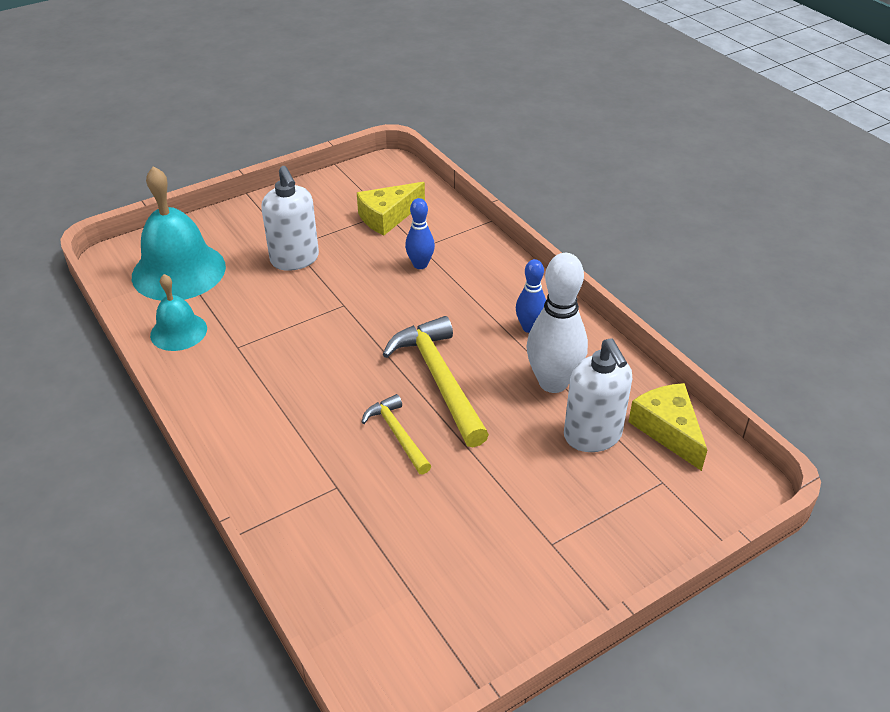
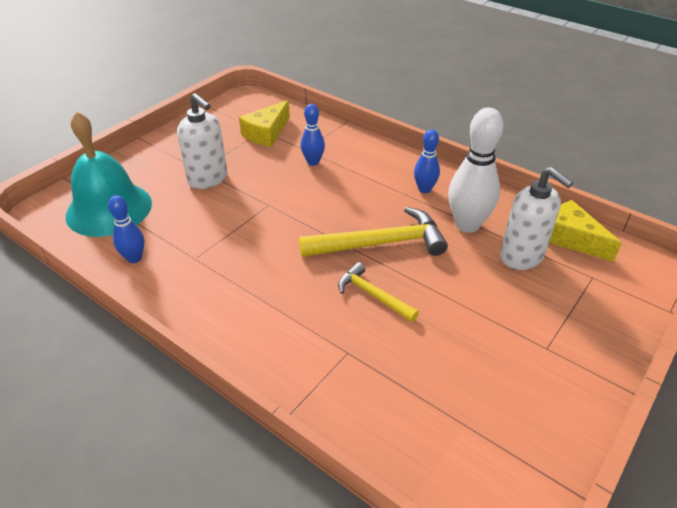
camera: 20 degrees left, 0 degrees up
(178, 331) = (134, 258): turquoise bell -> blue bowling pin
(439, 379) = (380, 243): yellow hammer -> yellow hammer turned 120 degrees clockwise

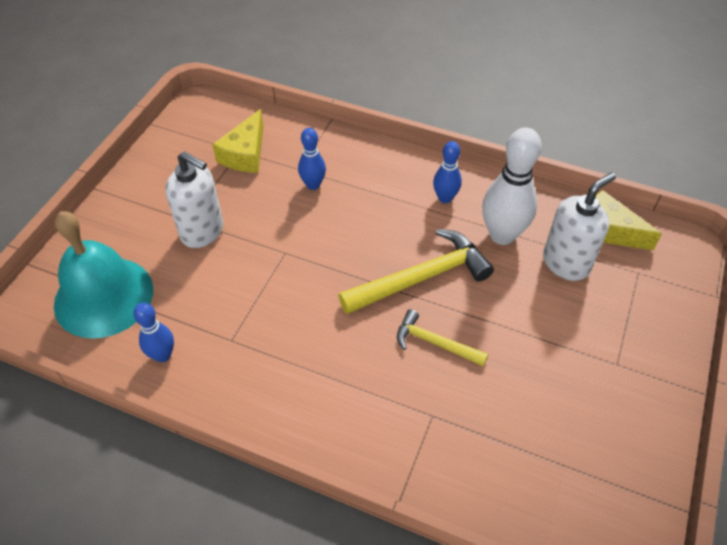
camera: 15 degrees left, 10 degrees up
(521, 256) = (566, 263): white soap dispenser -> white soap dispenser turned 75 degrees counterclockwise

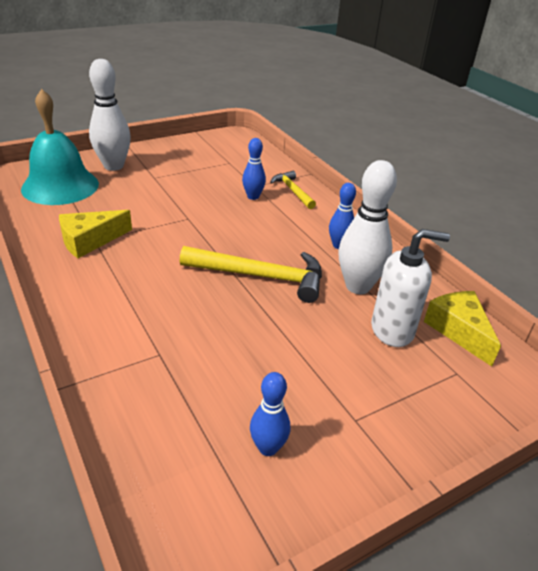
camera: 35 degrees right, 15 degrees down
(125, 231) = (113, 166): none -> white bowling pin
(162, 355) = (49, 226): blue bowling pin -> blue bowling pin (268, 448)
(202, 231) = (154, 186): white soap dispenser -> none
(245, 154) = (231, 165): yellow cheese -> yellow cheese (90, 241)
(435, 342) = (220, 315): yellow hammer -> yellow hammer (293, 191)

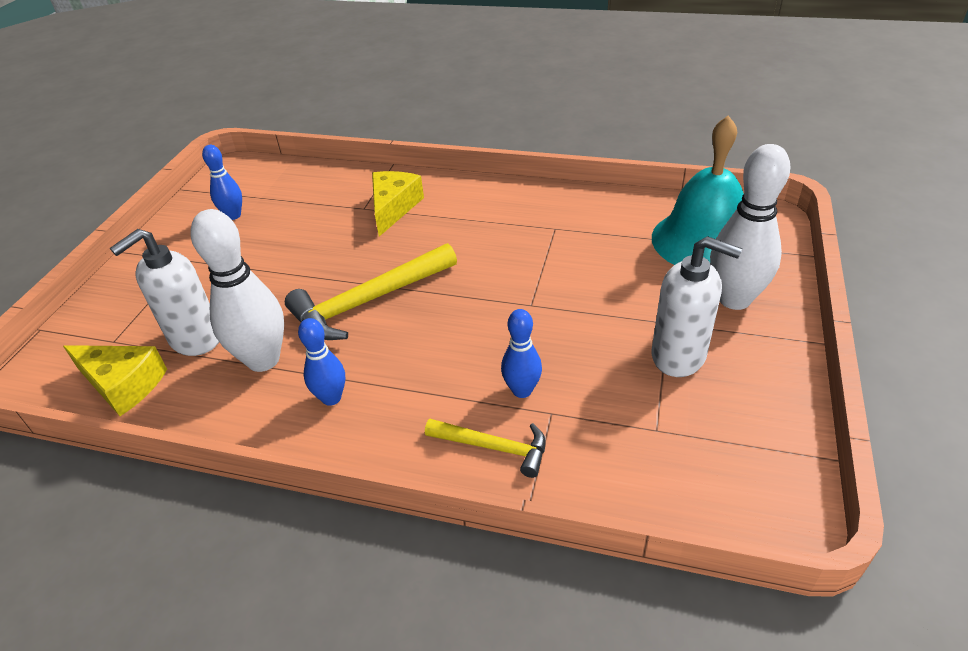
camera: 140 degrees right, 5 degrees up
(90, 241) = (556, 225): yellow cheese -> yellow cheese (393, 208)
(176, 168) = (679, 356): none -> white soap dispenser

